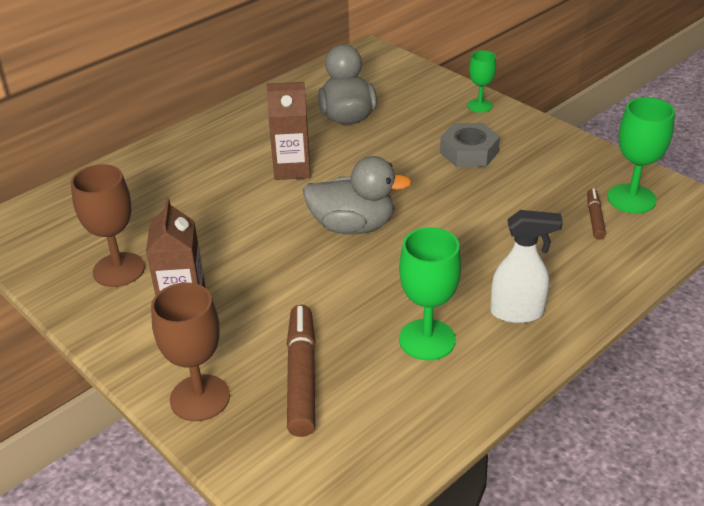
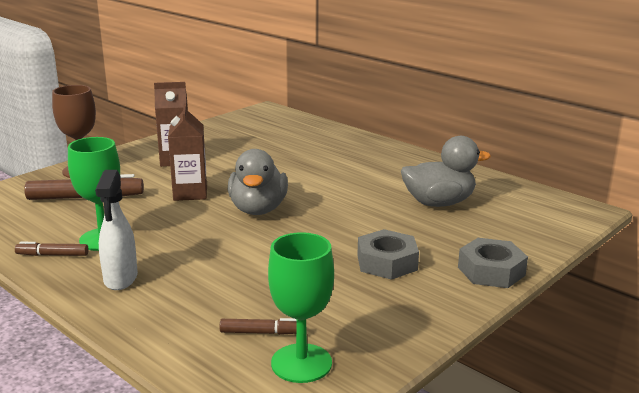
camera: 85 degrees right, 15 degrees down
(119, 270) = (216, 141): brown goblet -> none
(292, 169) = (343, 184): brown carton -> brown carton (190, 193)
(468, 377) = (52, 255): none -> brown marker
(479, 106) = (491, 271): green goblet -> grey nut

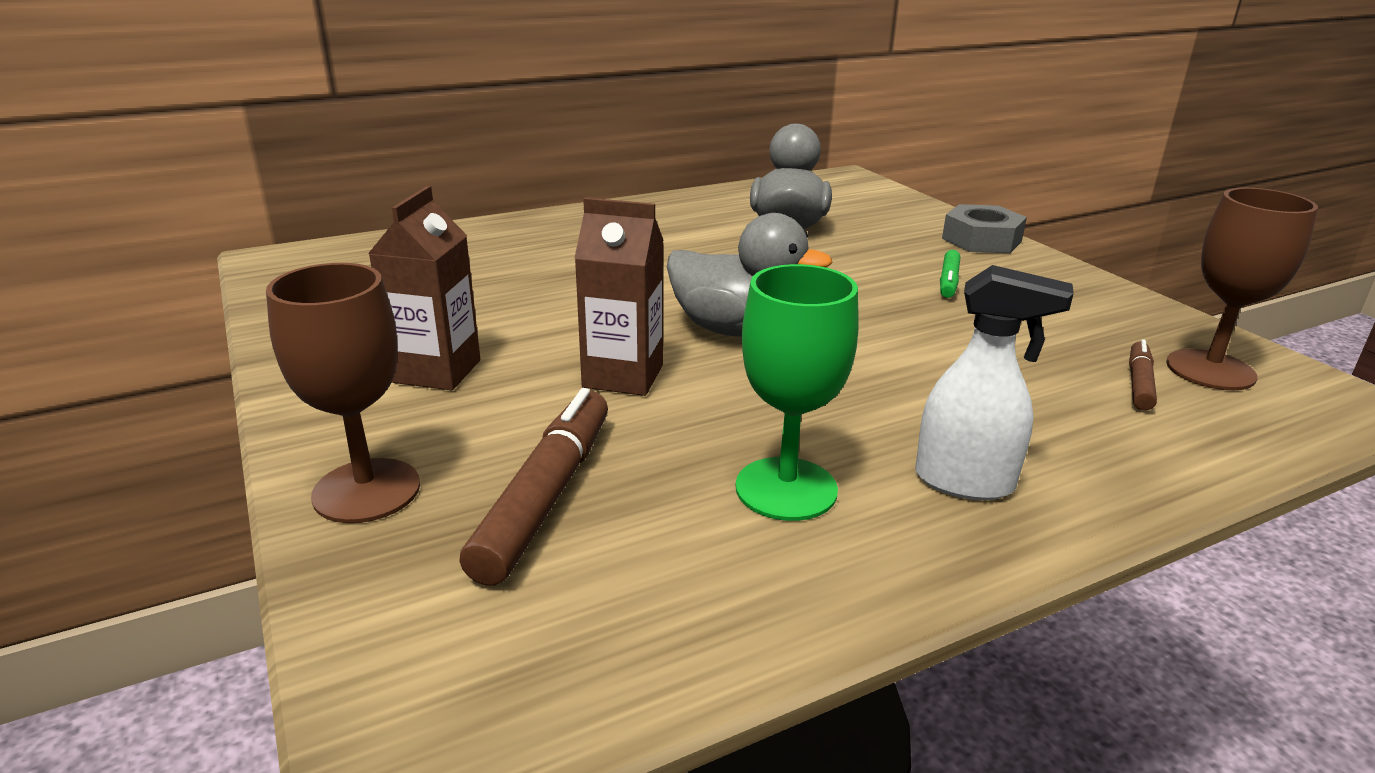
camera: 70 degrees left, 5 degrees up
(52, 255) = (838, 560): brown marker -> none
(301, 363) = (1210, 370): green goblet -> brown goblet
(387, 262) = (948, 281): grey nut -> green marker

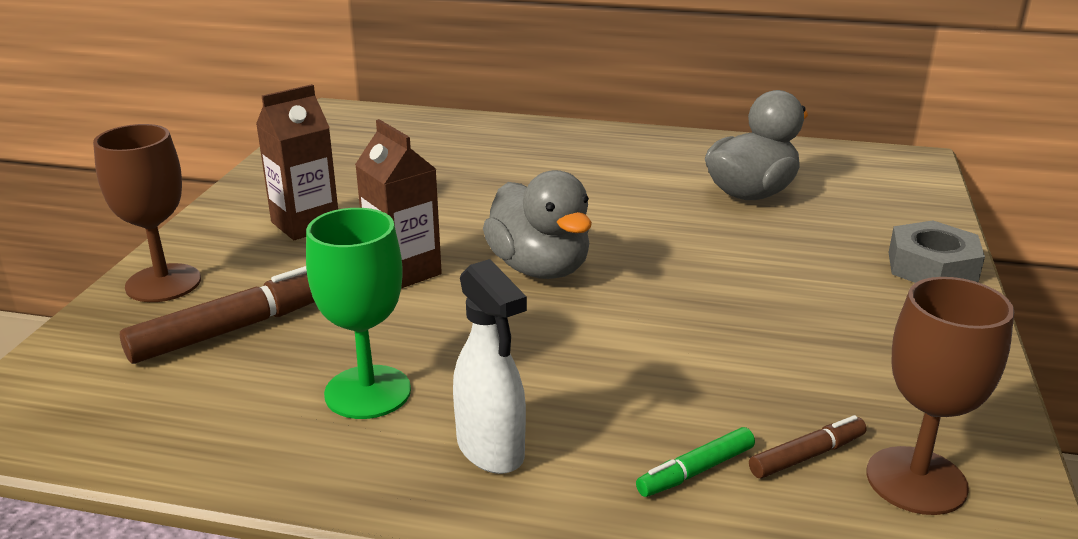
camera: 40 degrees right, 0 degrees up
(948, 281) = (808, 294): green marker -> green marker (695, 471)

